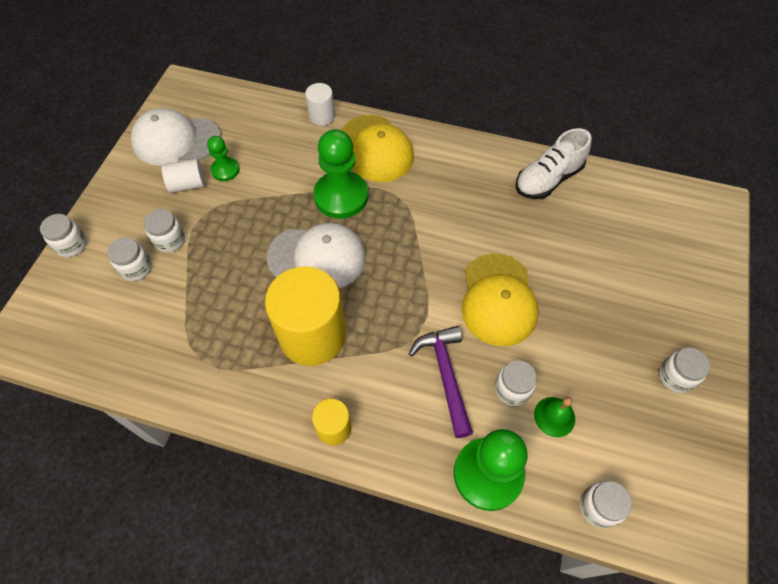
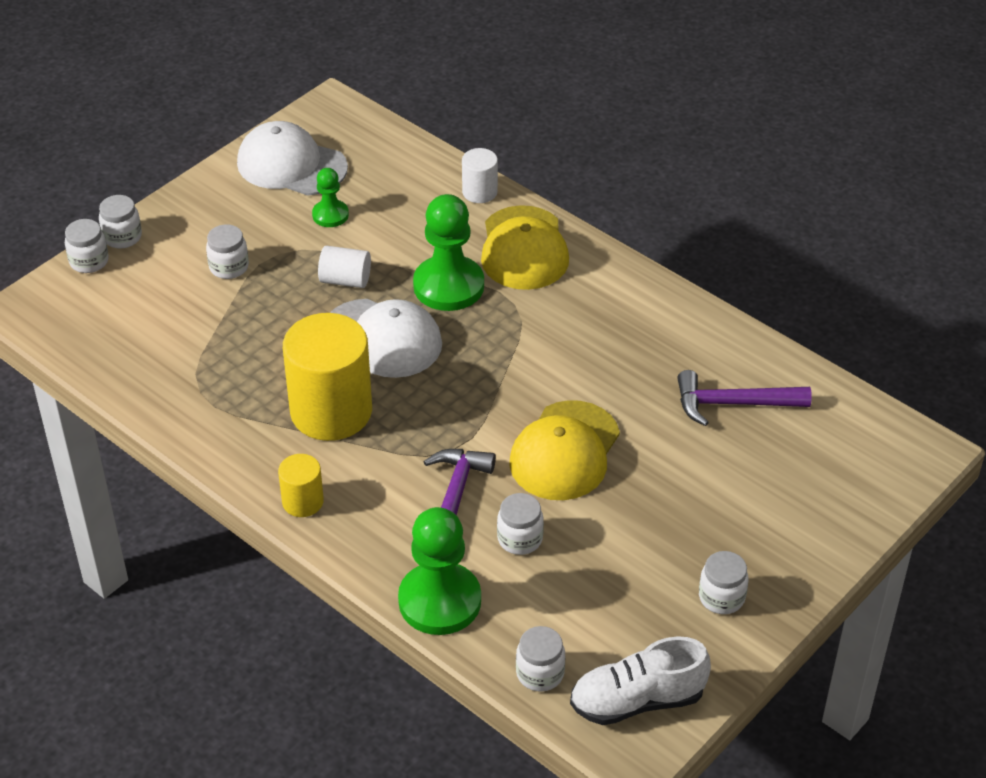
camera: 25 degrees right, 15 degrees down
(136, 268) = (178, 282): white jar -> white jar (89, 261)
(188, 184) = (279, 217): white cylinder -> white cylinder (345, 280)
(548, 179) = (718, 350): white shoe -> white shoe (637, 700)
(554, 416) = (550, 580): green bell -> none
(582, 216) = (733, 404): none -> purple hammer

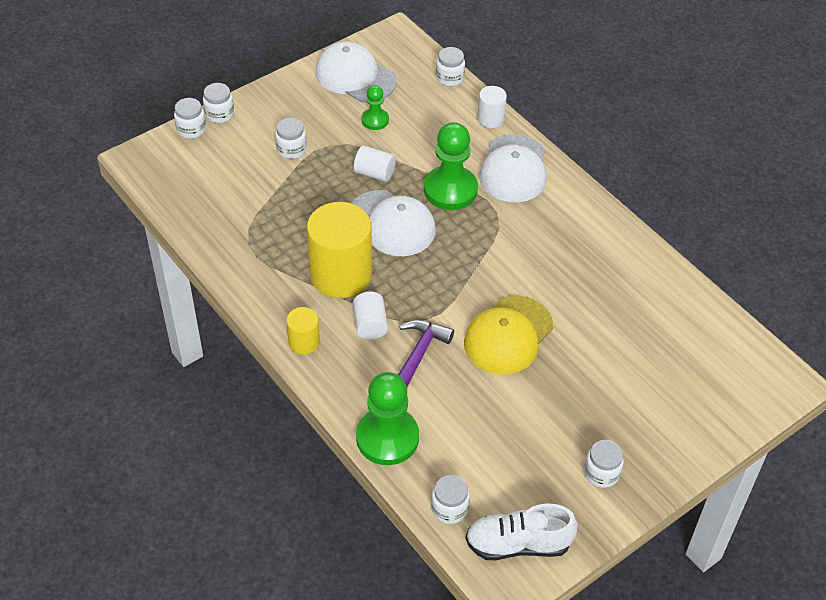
camera: 10 degrees right, 5 degrees up
(384, 466) = (370, 325): none -> white cylinder
(520, 539) = (458, 399): white jar -> white jar (450, 78)
(524, 249) = (513, 169): yellow cap -> white cap
(733, 404) = (646, 319): purple hammer -> none

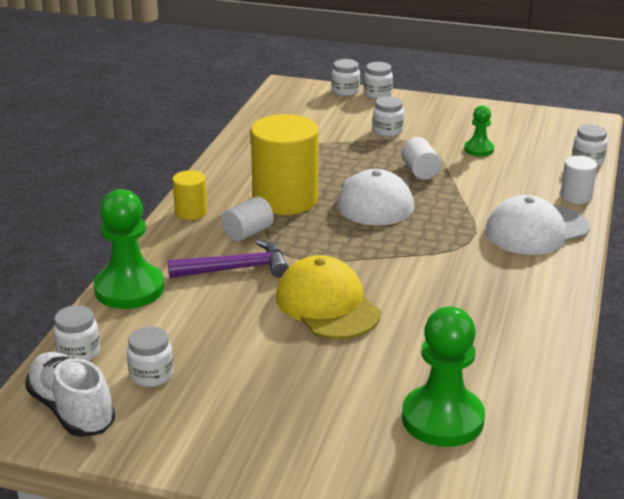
camera: 55 degrees right, 20 degrees down
(355, 76) = (511, 124): white cap -> none
(450, 190) = (458, 210): green pawn -> green pawn (442, 419)
(508, 335) = (327, 305): yellow cap -> yellow cap turned 60 degrees clockwise
(601, 473) = (216, 430): white jar -> white jar (151, 375)

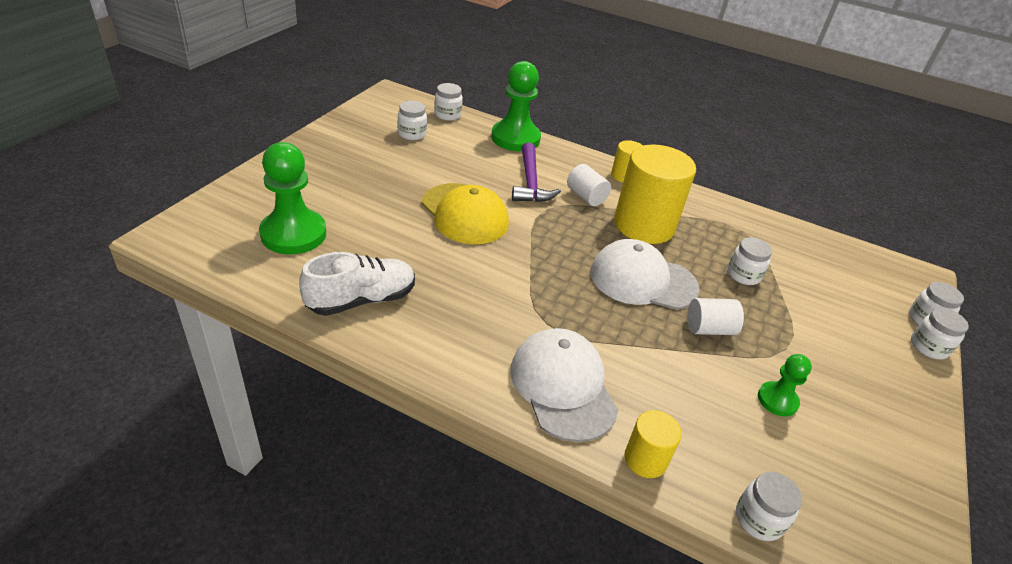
camera: 95 degrees right, 10 degrees up
(72, 410) = (391, 108): white shoe -> white shoe (361, 300)
(327, 305) = (464, 214): yellow cap -> yellow cap turned 75 degrees clockwise
(387, 131) = (815, 329): white jar -> white jar (743, 275)
(576, 196) = (645, 459): white cylinder -> yellow cylinder

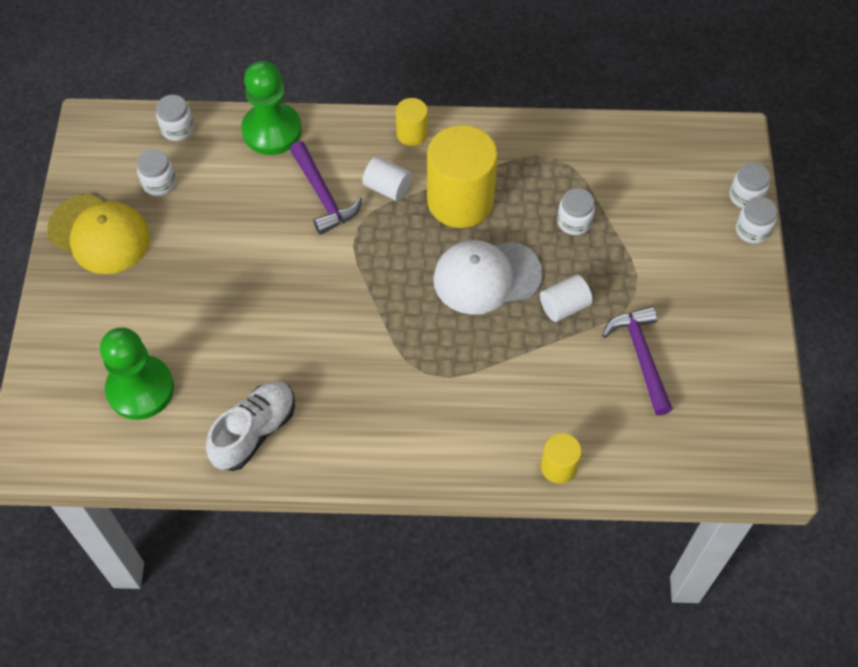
camera: 20 degrees left, 20 degrees up
(464, 214) = (283, 276): yellow cap -> yellow cap (99, 234)
(563, 386) = (468, 432): white cap -> none
(759, 519) = (655, 475): white jar -> none
(777, 400) = (641, 356): green pawn -> purple hammer

